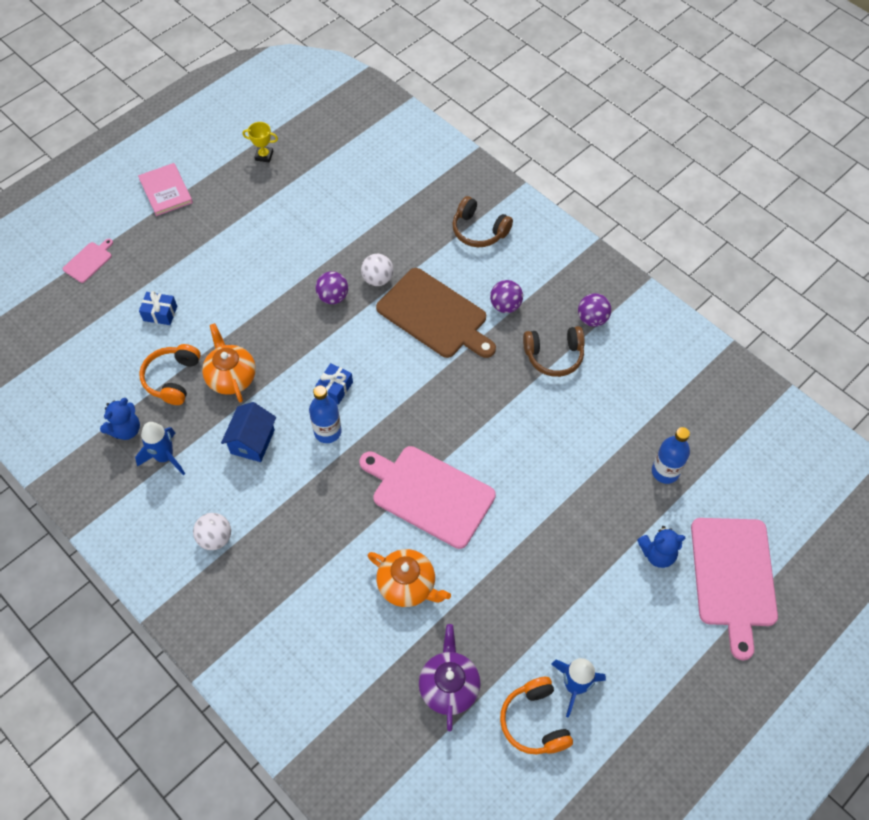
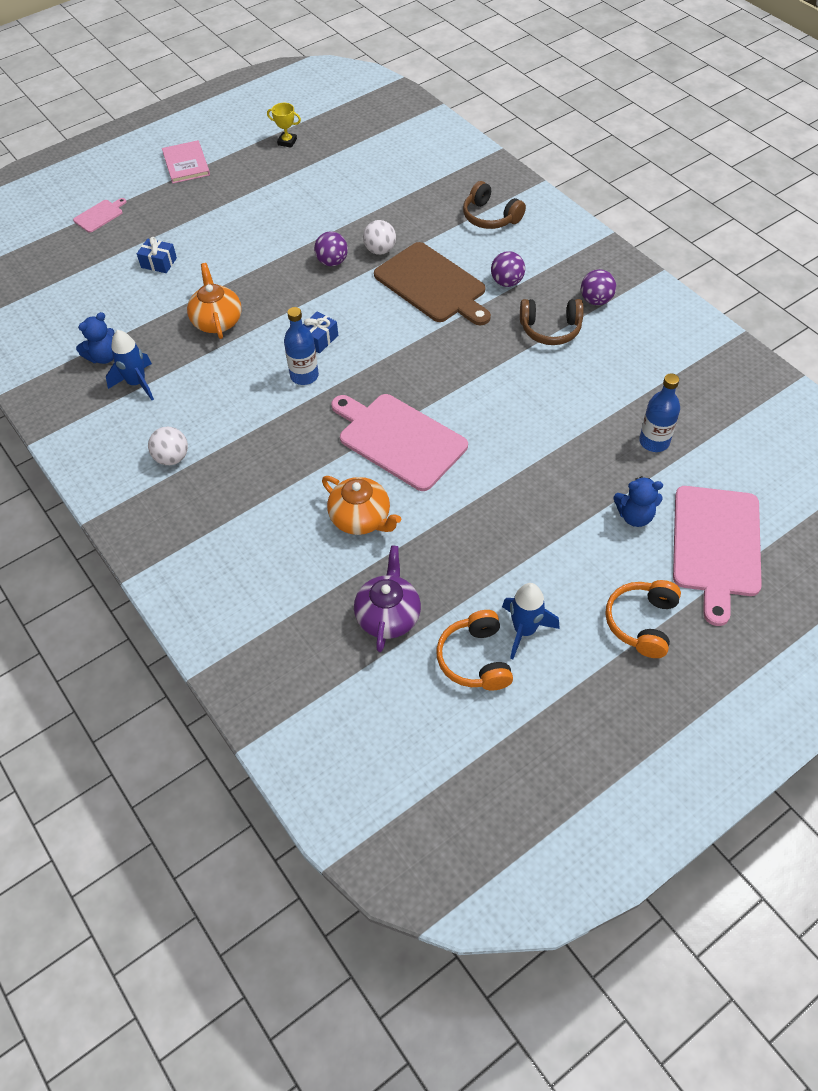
camera: 10 degrees right, 5 degrees down
(173, 379) = (159, 318): orange headphones -> orange headphones (642, 622)
(252, 441) = (227, 378): blue house -> none

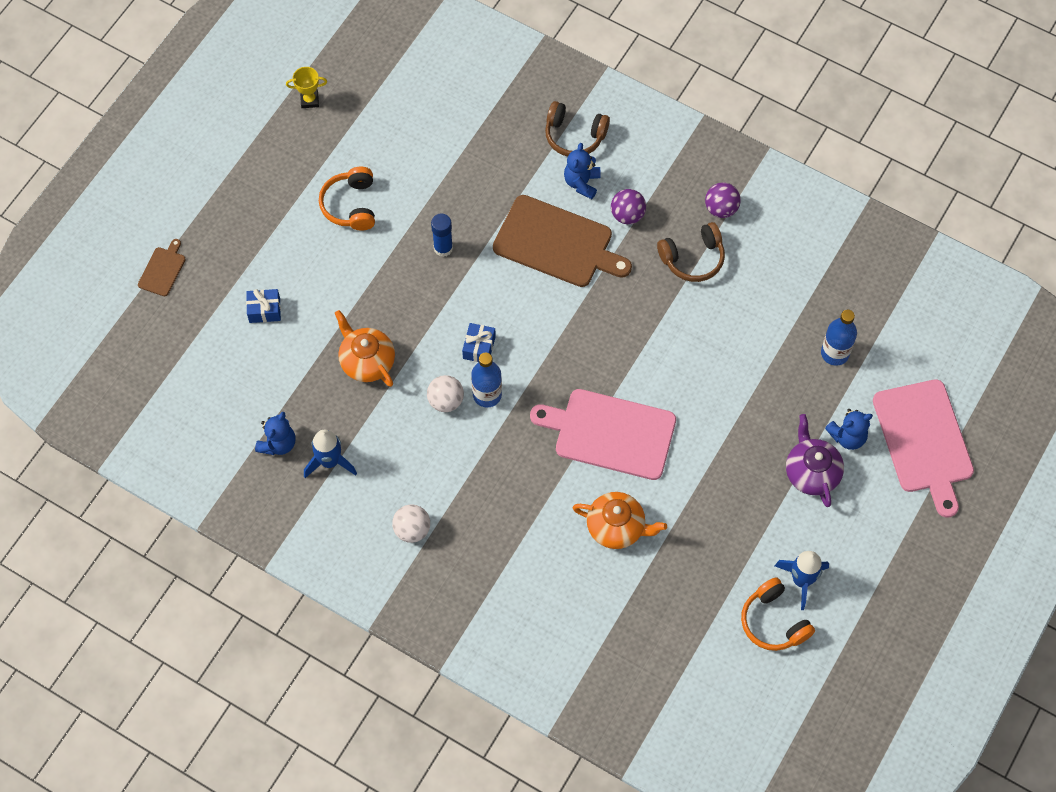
camera: 25 degrees left, 10 degrees up
(99, 215) = (162, 270): pink cutting board -> brown cutting board
(186, 164) = (215, 168): pink book -> none
(332, 262) = (443, 248): purple ball -> blue glue stick
(380, 250) = (484, 217): white ball -> white ball (446, 401)
(388, 616) = (685, 611): purple teapot -> purple teapot (811, 472)
(478, 249) = (582, 183): none -> blue teddy bear
(642, 622) = (891, 537): orange headphones -> orange headphones (351, 205)

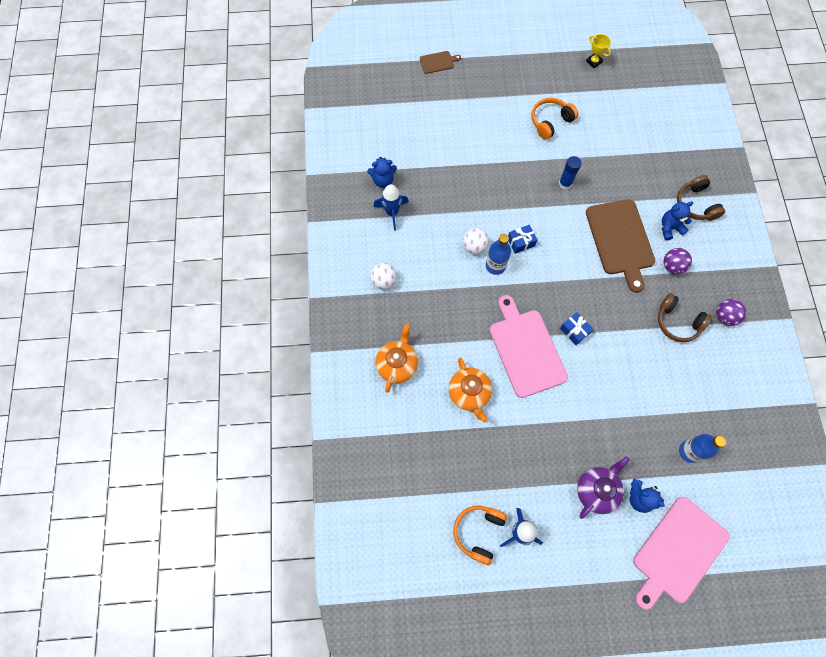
camera: 55 degrees right, 5 degrees up
(264, 310) = (454, 122): blue gift -> blue gift (574, 331)
(367, 361) = (465, 191): orange teapot -> orange teapot (397, 364)

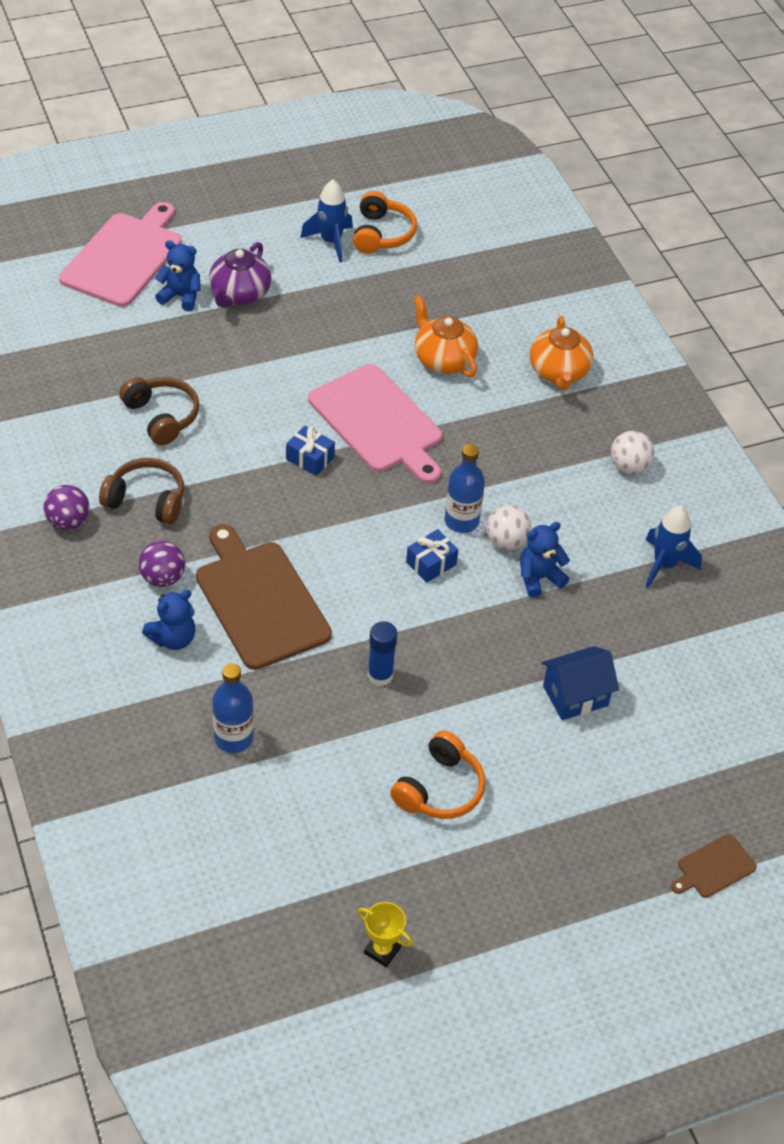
camera: 160 degrees right, 20 degrees down
(383, 180) = (706, 612): blue teddy bear -> blue teddy bear (539, 578)
(469, 151) = (575, 696): none -> blue house
(689, 451) = (116, 352): blue bottle -> blue bottle (233, 738)
(696, 204) = (128, 689): brown headphones -> brown headphones (162, 416)

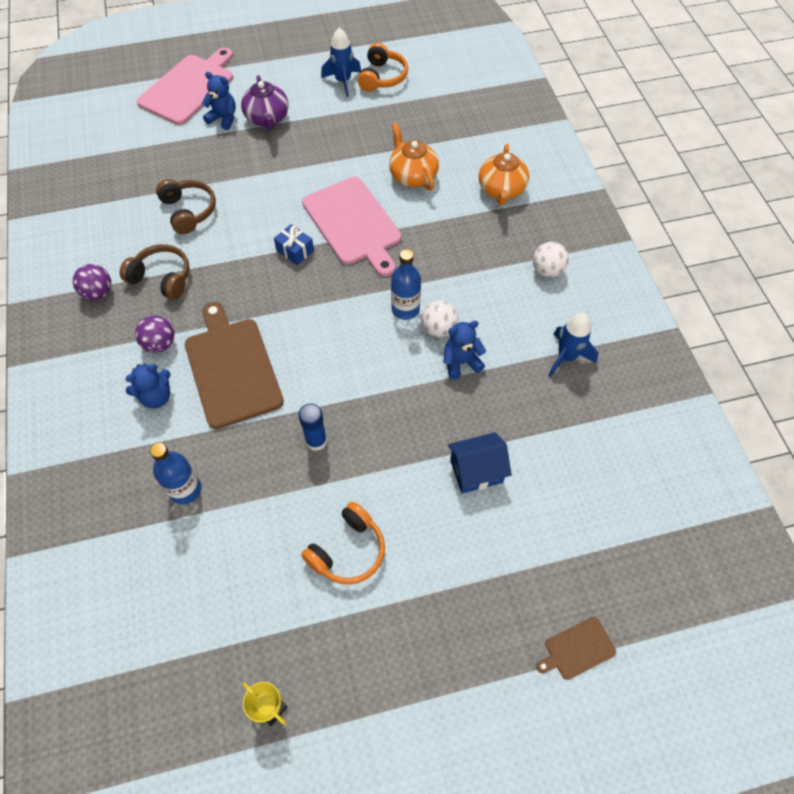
camera: 10 degrees right, 10 degrees up
(239, 294) = (267, 118): purple teapot -> purple teapot turned 45 degrees counterclockwise
(431, 563) = (375, 344): blue gift -> none

